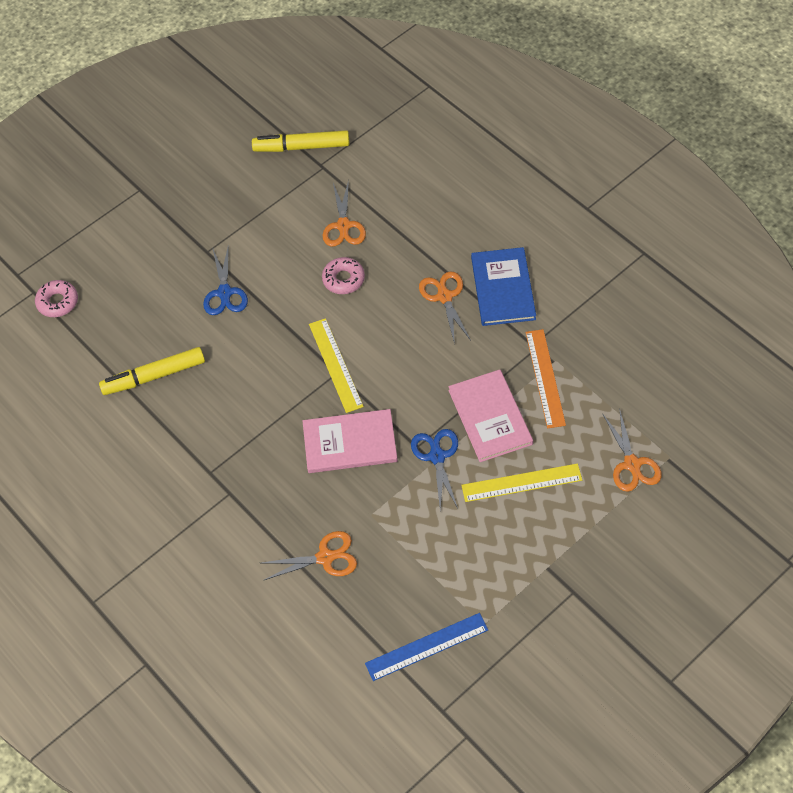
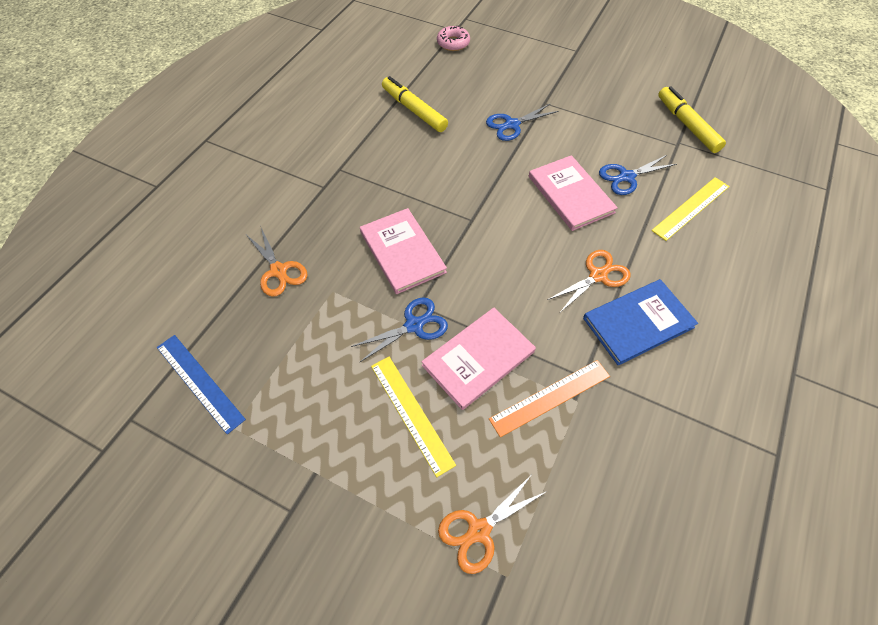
camera: 65 degrees right, 0 degrees up
(336, 365) = (479, 216): yellow ruler -> yellow ruler (691, 208)
(343, 226) = (626, 177): orange scissors -> blue scissors
(343, 279) = (570, 194): pink donut -> pink book

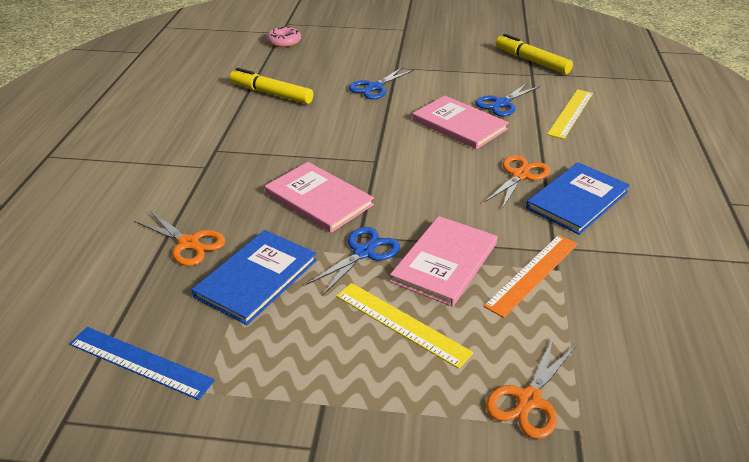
camera: 20 degrees left, 20 degrees down
(316, 326) = (256, 278): none -> blue book

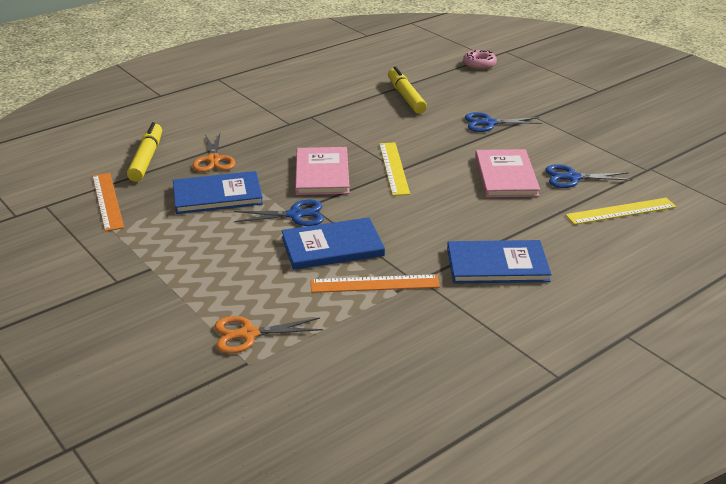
camera: 45 degrees right, 5 degrees down
(140, 362) = (107, 201): blue ruler -> orange ruler
(401, 324) = (250, 260): yellow ruler -> yellow ruler (393, 168)
(444, 262) = (332, 246): pink book -> blue book
(520, 175) = (485, 228): orange scissors -> none
(531, 61) = (670, 159): yellow marker -> yellow marker (147, 159)

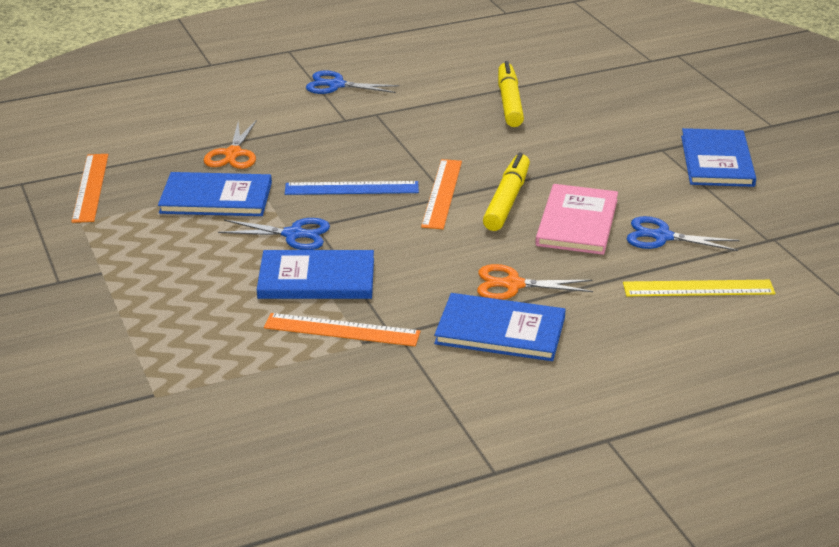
camera: 15 degrees right, 0 degrees up
(147, 159) = (157, 142): yellow marker -> yellow marker (507, 200)
(248, 334) = (170, 364): orange scissors -> orange scissors (513, 285)
(322, 173) = (351, 188): pink book -> blue ruler
(393, 168) = (442, 193): yellow ruler -> orange ruler
(479, 64) = (631, 69): pink donut -> none
(489, 123) = (596, 151): blue scissors -> blue scissors (336, 85)
(577, 119) = (716, 161): none -> blue book

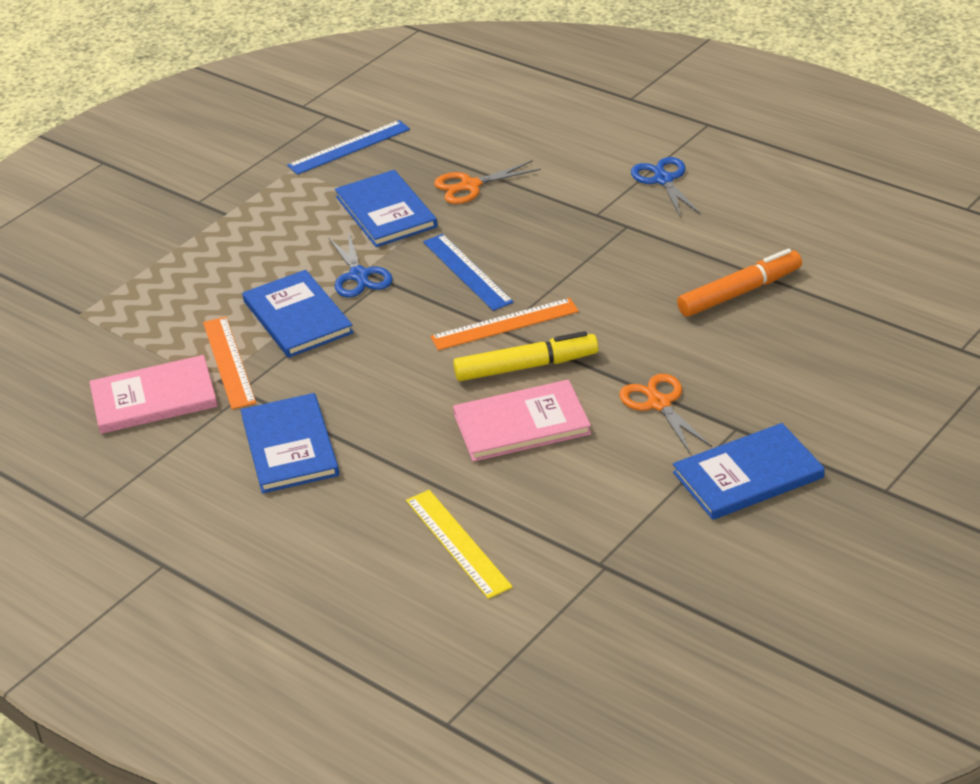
camera: 65 degrees right, 5 degrees up
(90, 187) = (349, 147): orange ruler -> blue ruler
(350, 384) = (154, 398): none -> pink book
(509, 102) = (740, 292): yellow marker -> orange marker
(513, 285) = (372, 426): orange scissors -> orange scissors (659, 404)
(662, 237) = (541, 488): blue scissors -> none

